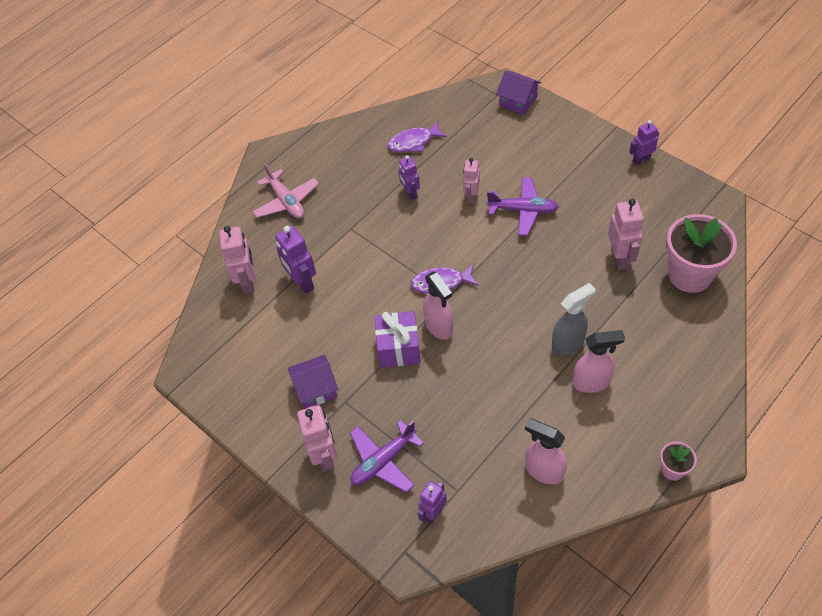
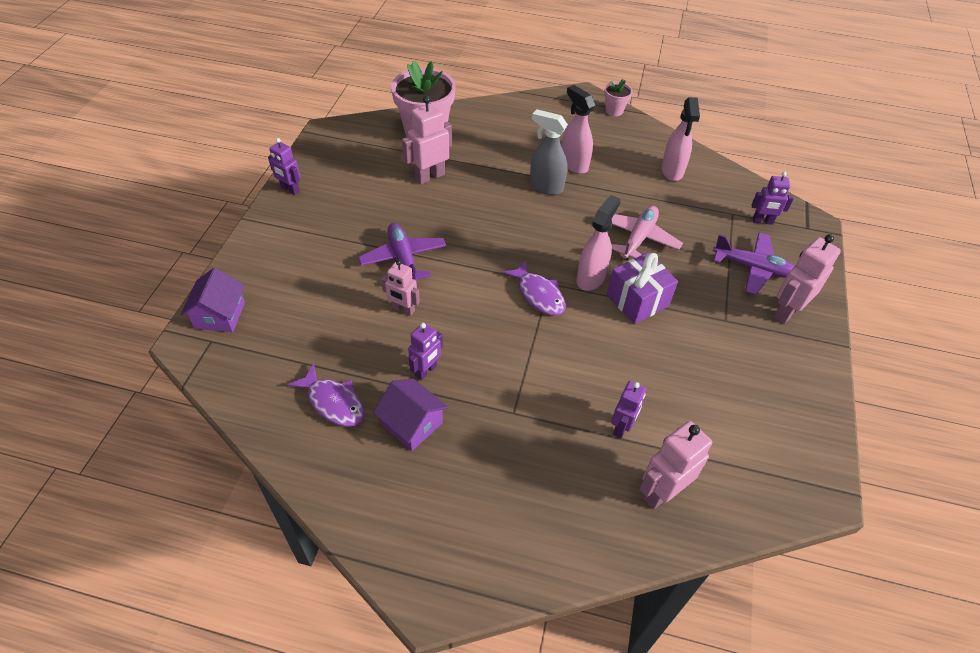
camera: 125 degrees left, 5 degrees down
(286, 201) = (509, 515): pink plane -> pink plane (638, 238)
(302, 282) = (622, 427): purple robot -> purple robot, size x0.65
(316, 389) = (733, 350): purple house -> purple house (412, 424)
(471, 196) = (403, 309): pink robot -> pink robot turned 45 degrees clockwise

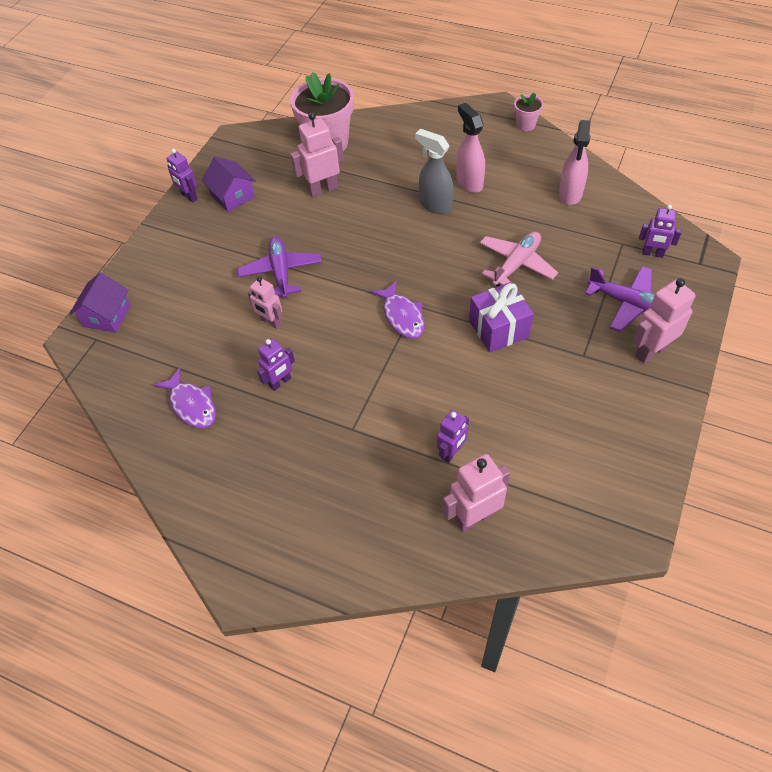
camera: 15 degrees right, 5 degrees up
(412, 424) = (258, 431): purple house -> purple house (233, 196)
(591, 278) = (458, 303): pink spray bottle -> none

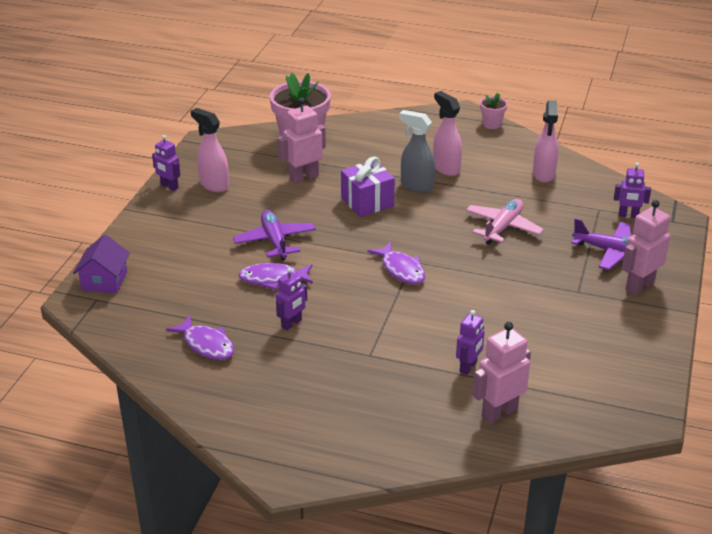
camera: 10 degrees left, 20 degrees down
(233, 196) = (214, 185): purple house -> pink spray bottle
(271, 322) = (273, 279): pink robot -> purple fish
(498, 329) = (495, 275): purple gift -> purple gift (367, 202)

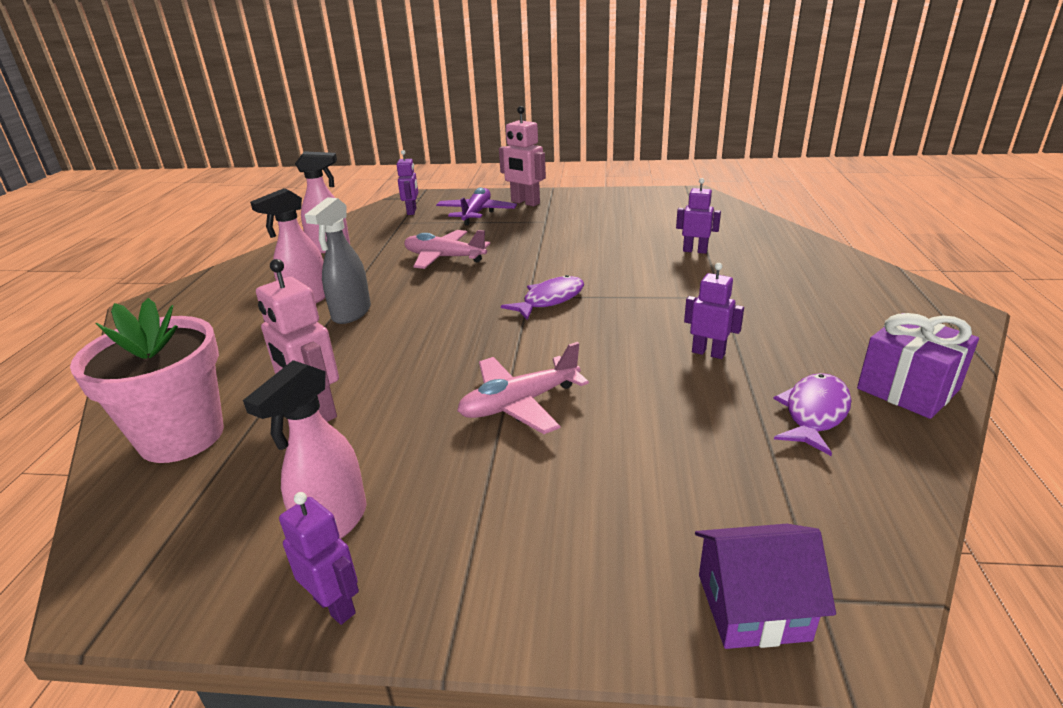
camera: 100 degrees left, 5 degrees down
(169, 186) = (335, 605): purple robot -> purple robot turned 75 degrees counterclockwise
(273, 279) = (619, 386): purple fish -> none
(275, 241) = (519, 403): purple plane -> pink plane
(367, 202) = (395, 342): purple gift -> purple gift (908, 389)
(492, 124) = (195, 284): pink flower pot -> none
(499, 412) = (744, 234): pink robot -> none

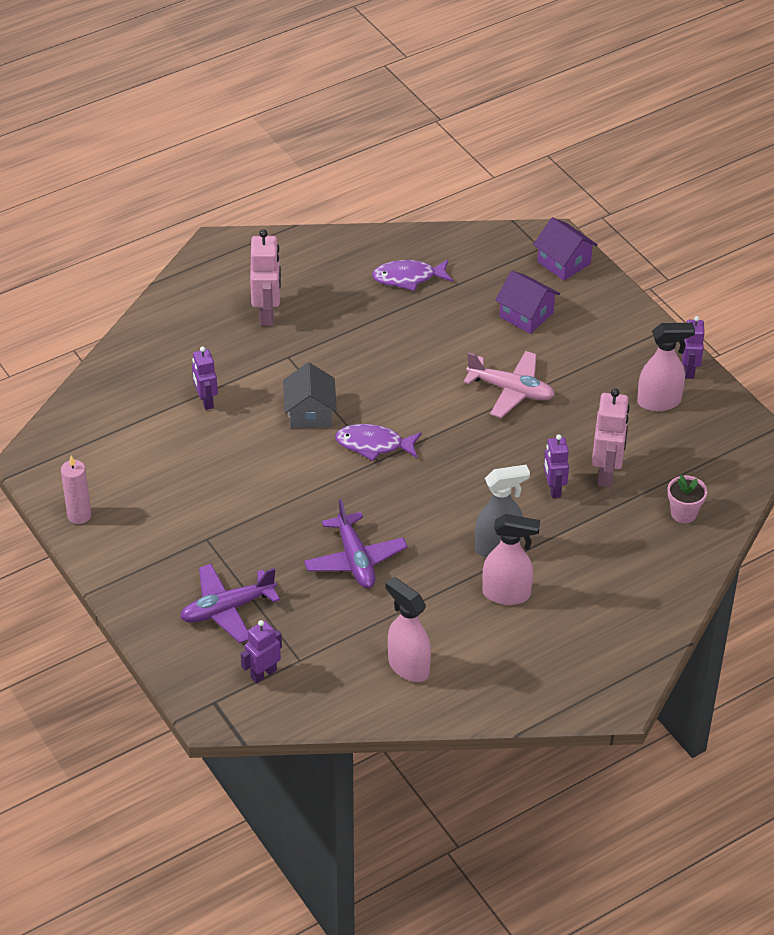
camera: 130 degrees left, 15 degrees up
(182, 436) = (683, 513): pink flower pot -> pink flower pot, size x0.47
(444, 258) = (355, 560): pink plane -> purple plane
(525, 203) = (162, 587): pink robot -> pink robot (267, 314)
(622, 195) = (79, 515): none -> pink candle
(628, 285) = (310, 413): none -> grey house
(646, 484) = (526, 315): none -> purple house
(708, 353) = (379, 336): purple robot -> purple robot (553, 489)
(908, 389) = (349, 251): purple gift -> none

